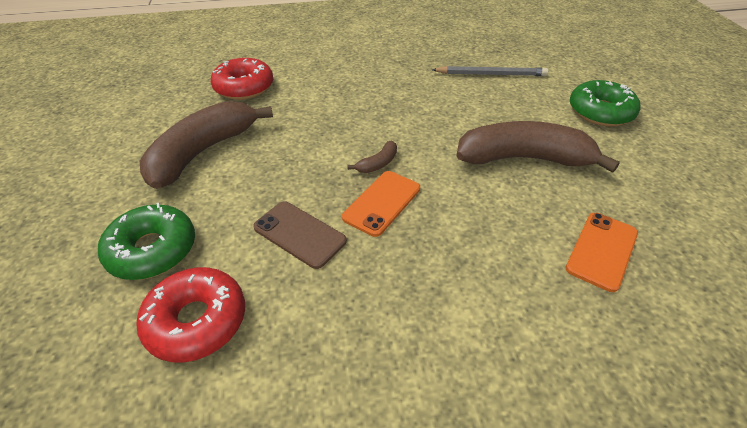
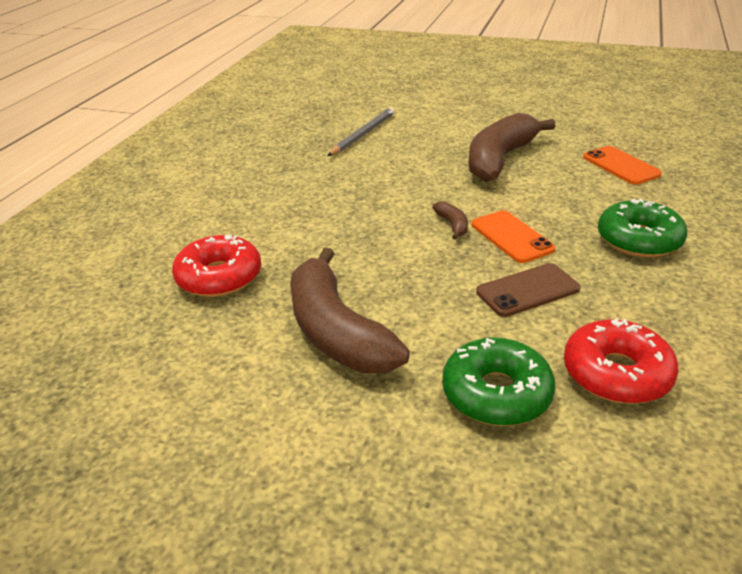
camera: 60 degrees left, 10 degrees down
(600, 112) = (465, 113): green donut -> green donut (639, 240)

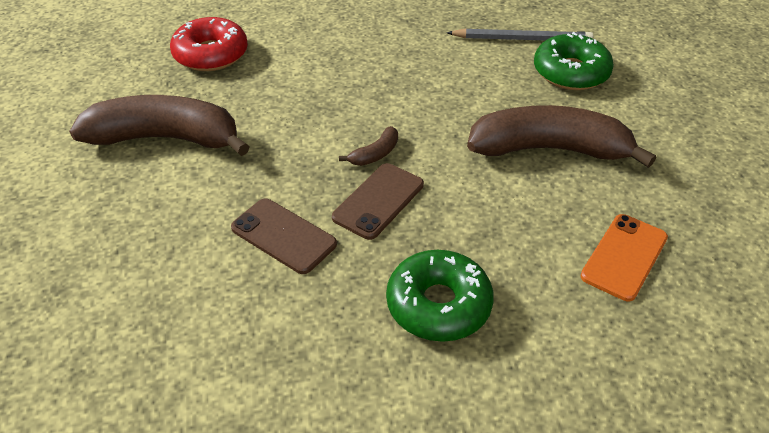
camera: 60 degrees right, 10 degrees up
(336, 331) = (165, 138): brown banana -> brown banana turned 60 degrees clockwise
(496, 393) = (118, 252): green donut -> green donut (571, 72)
(511, 237) = (378, 201): orange phone -> brown phone
(616, 373) = (174, 327): red donut -> none

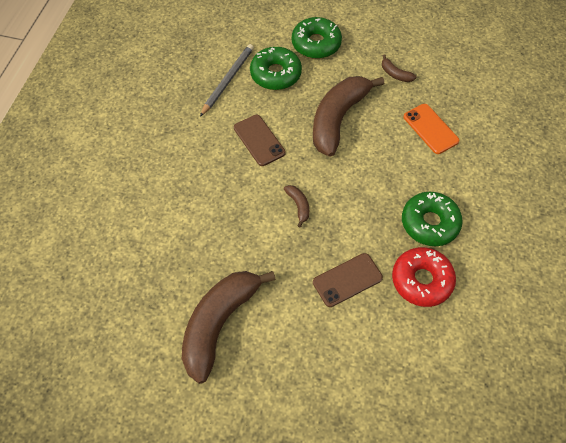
camera: 65 degrees left, 15 degrees up
(211, 54) = (132, 268): red donut -> red donut (421, 280)
(378, 201) = (340, 220): brown phone -> brown phone (259, 140)
(660, 91) = (316, 44): none -> green donut
(692, 186) = (395, 74): none -> brown banana

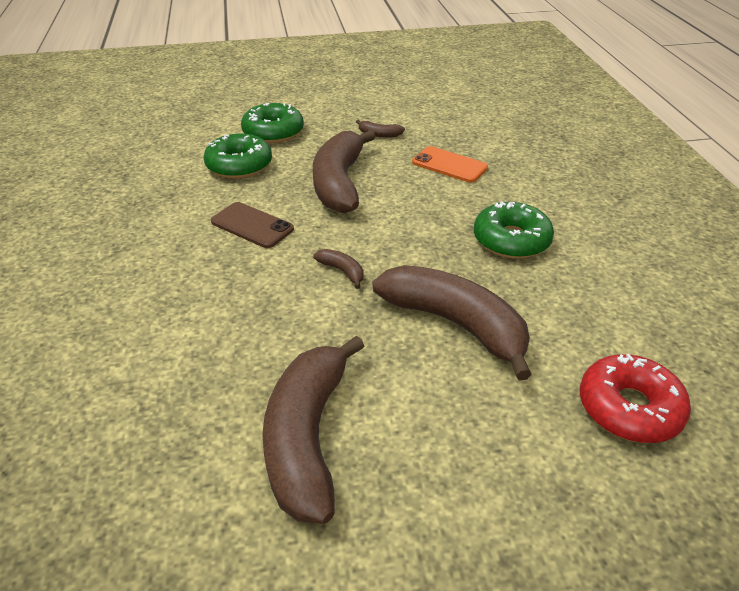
camera: 25 degrees left, 20 degrees down
(227, 80) = (180, 184): grey pencil -> none
(347, 280) = (456, 324): brown phone -> brown banana
(421, 280) = (545, 294): red donut -> red donut (629, 408)

